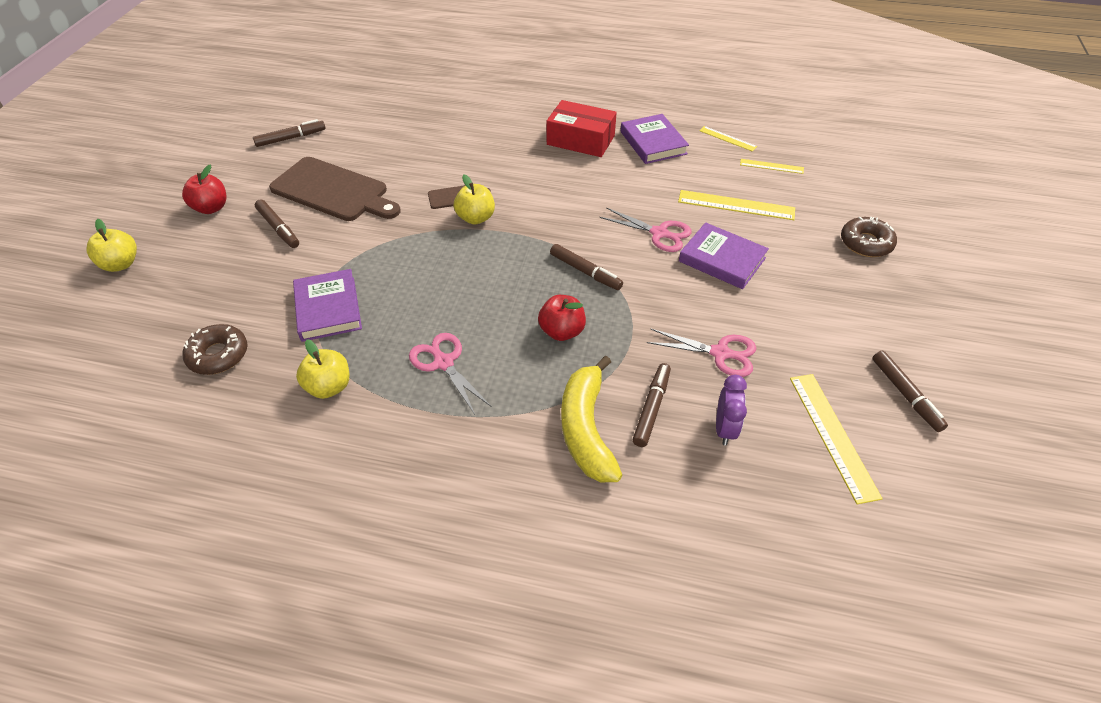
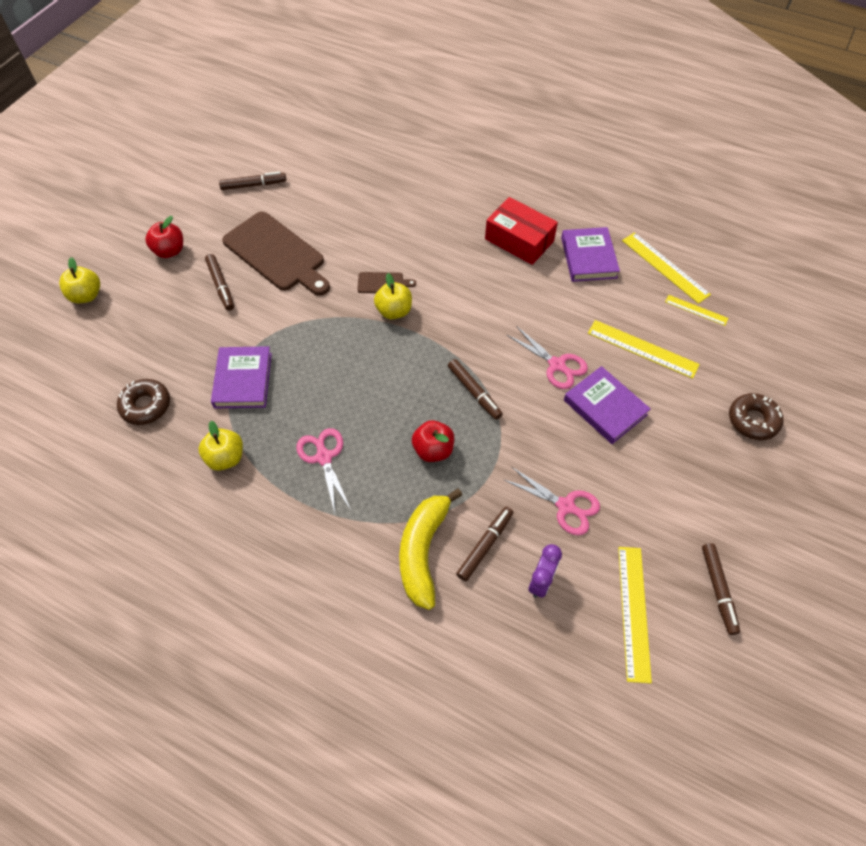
camera: 15 degrees right, 10 degrees up
(727, 138) = (665, 267): yellow ruler -> yellow ruler, size x1.73

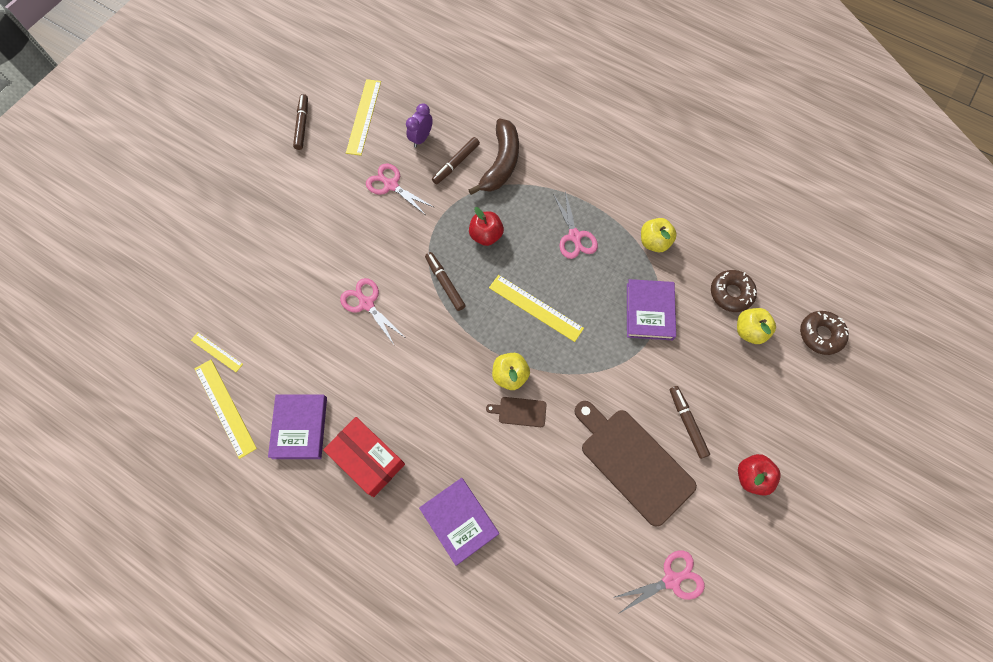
camera: 175 degrees left, 10 degrees up
(86, 295) = (824, 421): yellow apple -> yellow apple (749, 331)
(253, 185) = (672, 579): brown marker -> pink scissors
(423, 551) = (501, 163): yellow banana -> brown banana
(605, 407) = (336, 260): purple book -> purple book (459, 521)
(642, 348) = (284, 314): yellow ruler -> yellow ruler (535, 308)
(753, 420) = (218, 239): brown donut -> brown donut (820, 335)

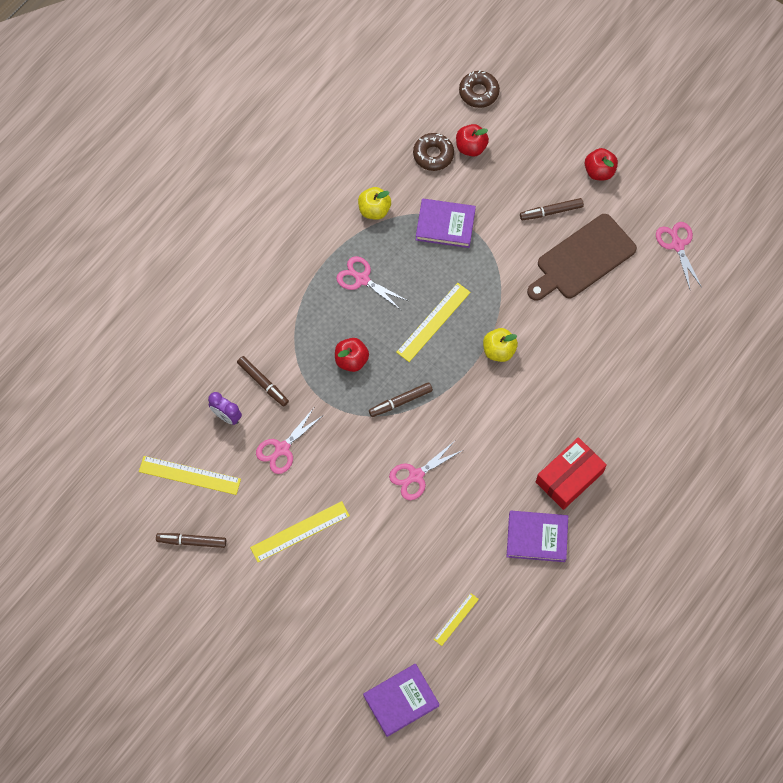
camera: 85 degrees left, 0 degrees up
(225, 407) = (513, 607): yellow ruler -> yellow ruler (300, 531)
(459, 521) = (626, 402): purple book -> purple book (401, 701)
(501, 163) = (268, 339): brown banana -> none
(520, 411) = (533, 345): brown cutting board -> none
(575, 237) = (361, 279): pink scissors -> pink scissors turned 135 degrees counterclockwise
(749, 331) = (471, 147): yellow apple -> red apple

